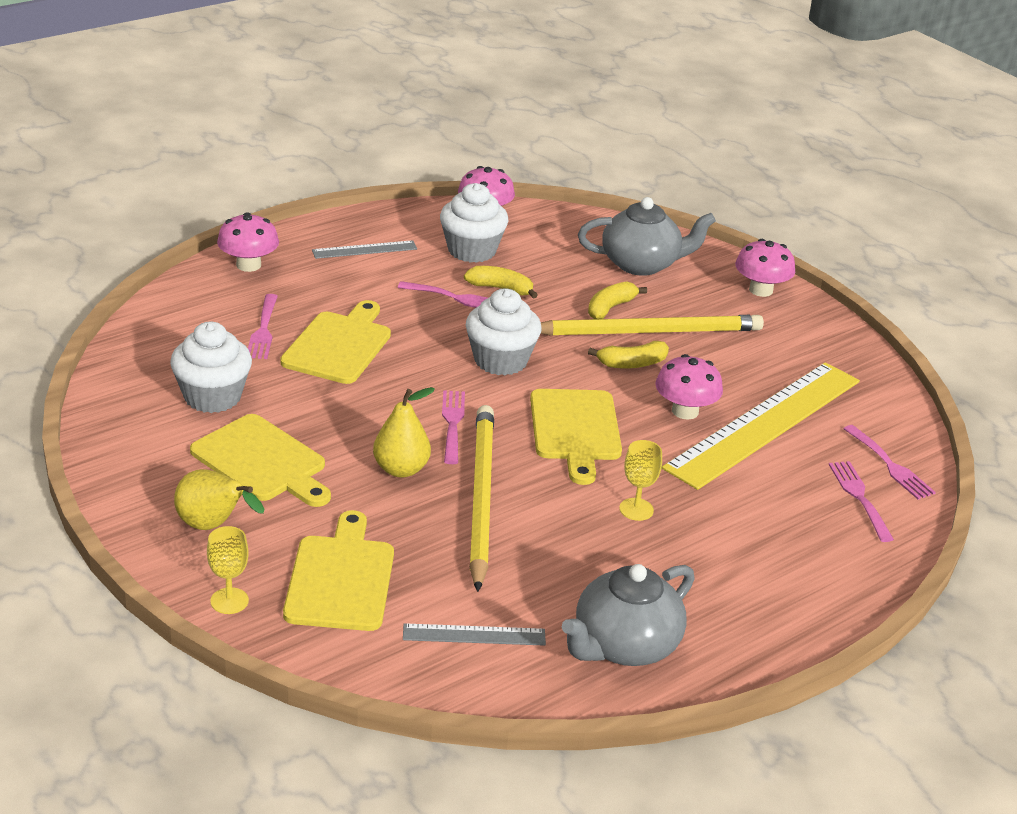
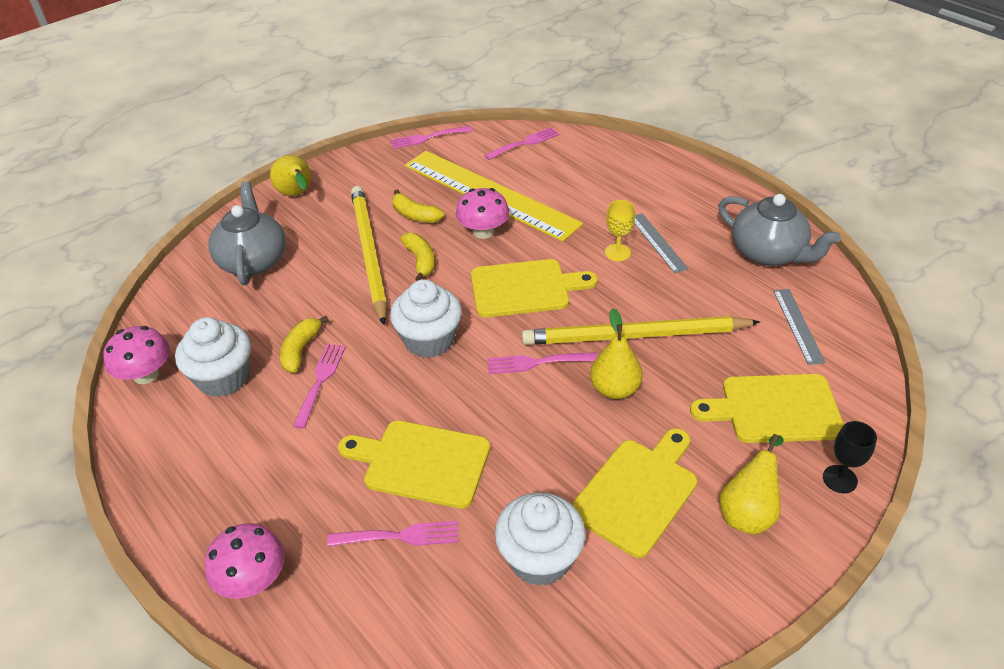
camera: 90 degrees left, 10 degrees up
(229, 601) = (839, 479): yellow goblet -> black goblet
(364, 250) = (219, 469): grey ruler -> grey ruler (657, 242)
(610, 308) = (331, 277): yellow banana -> yellow banana (415, 215)
(761, 290) = (296, 195): pink mushroom -> yellow pear
(859, 497) = (565, 156): pink fork -> pink fork (428, 138)

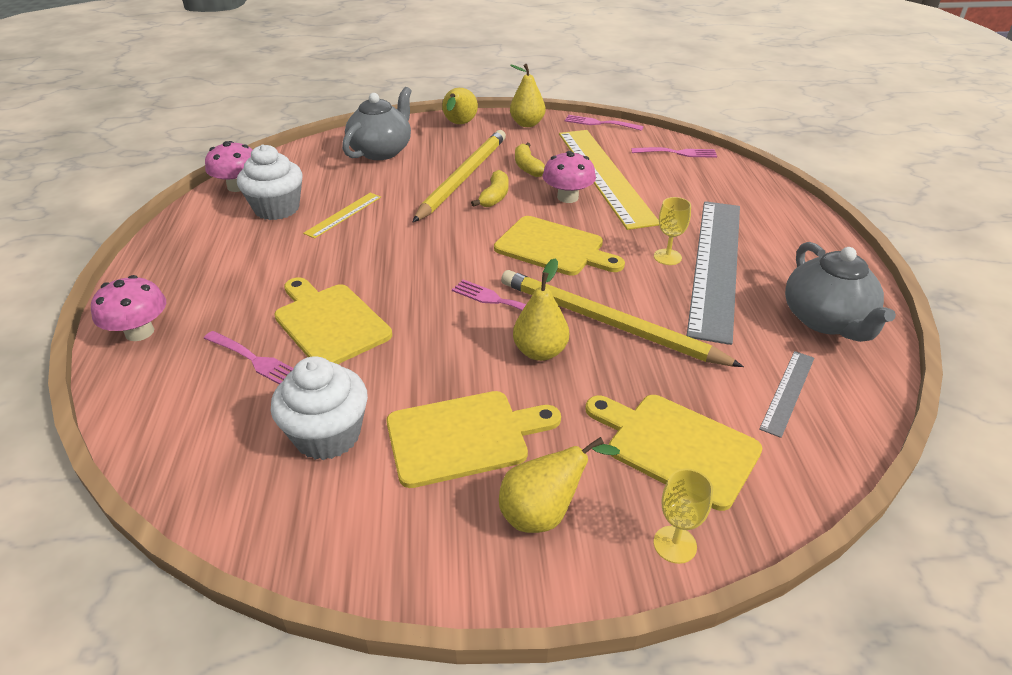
camera: 35 degrees right, 5 degrees down
(301, 350) = (343, 215): yellow banana -> yellow ruler
(320, 381) = (331, 238): pink fork -> none
(362, 166) = (527, 124): none -> yellow pear
(429, 340) = (436, 248): white cupcake -> none
(657, 242) = (716, 265): grey ruler -> grey ruler, size x2.32
(839, 479) = (675, 544): black goblet -> yellow goblet

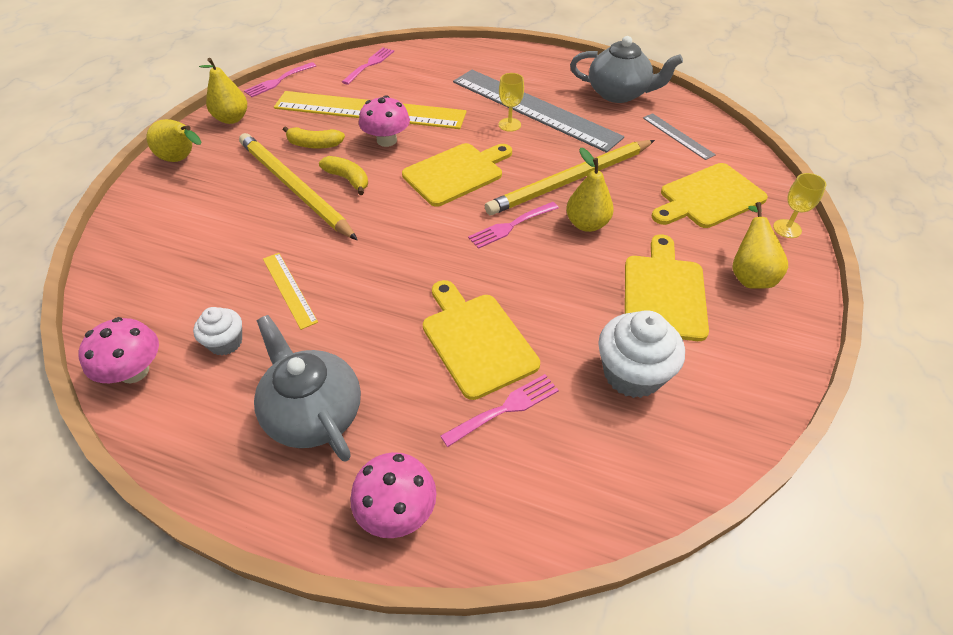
camera: 65 degrees left, 10 degrees up
(277, 209) = (225, 342): white cupcake -> white cupcake, size x0.58
(330, 322) = (476, 340): yellow cutting board -> yellow cutting board turned 75 degrees clockwise
(381, 151) = (178, 229): grey teapot -> grey teapot (314, 413)

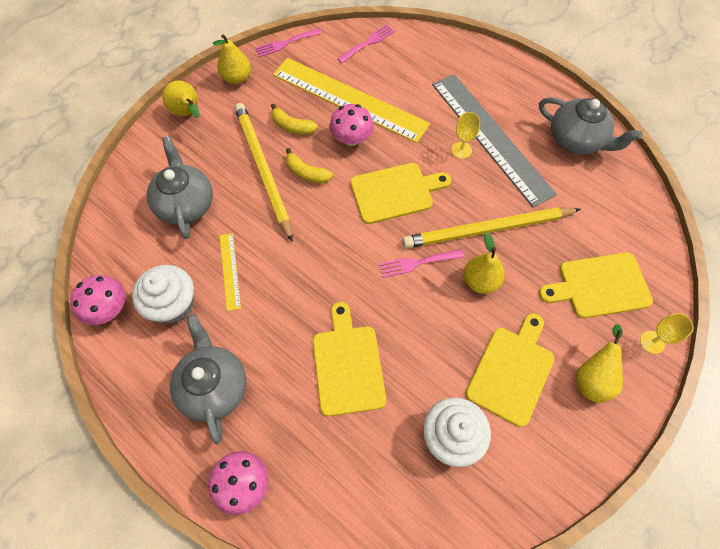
camera: 20 degrees right, 15 degrees up
(208, 240) = (186, 204): none -> grey teapot
(225, 342) = (173, 304): white cupcake -> white cupcake, size x1.71
(348, 179) = (307, 173): yellow banana -> yellow banana turned 150 degrees clockwise
(505, 409) = (345, 431): pink fork -> none
(678, 136) = (607, 207): grey ruler -> none

